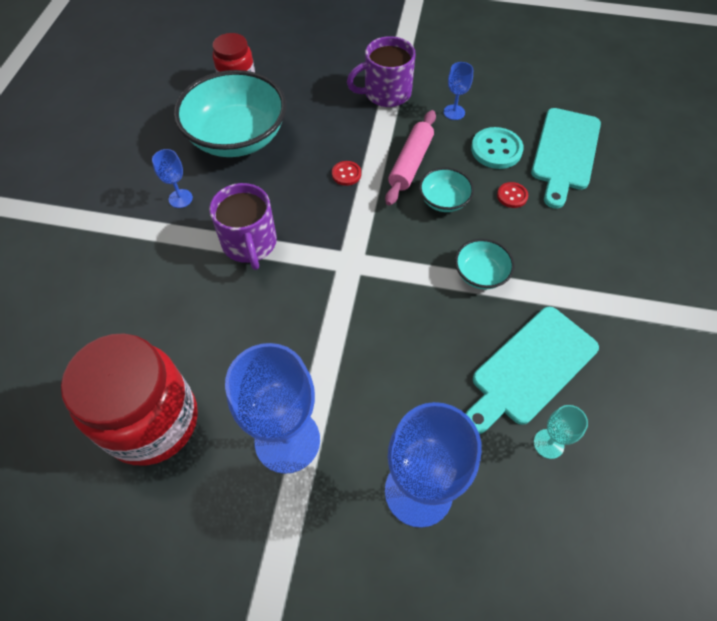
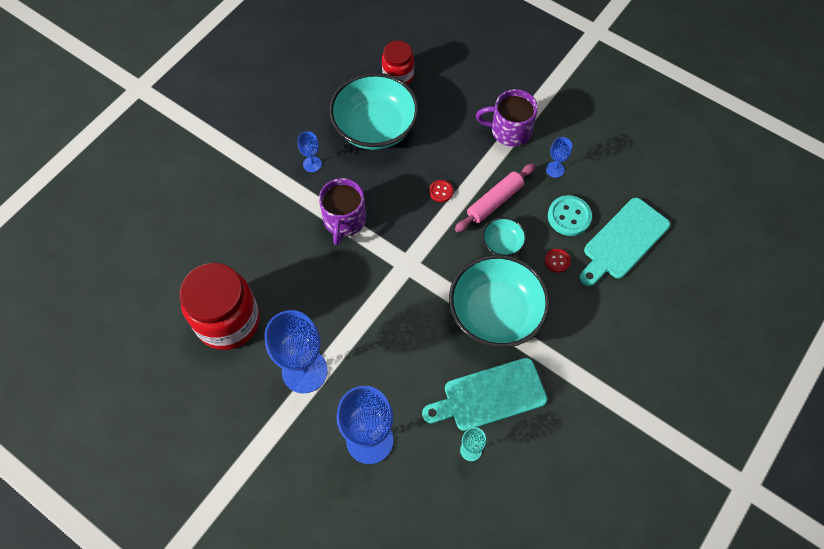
camera: 25 degrees right, 5 degrees up
(480, 274) = (495, 313): turquoise bowl -> turquoise bowl, size x2.14

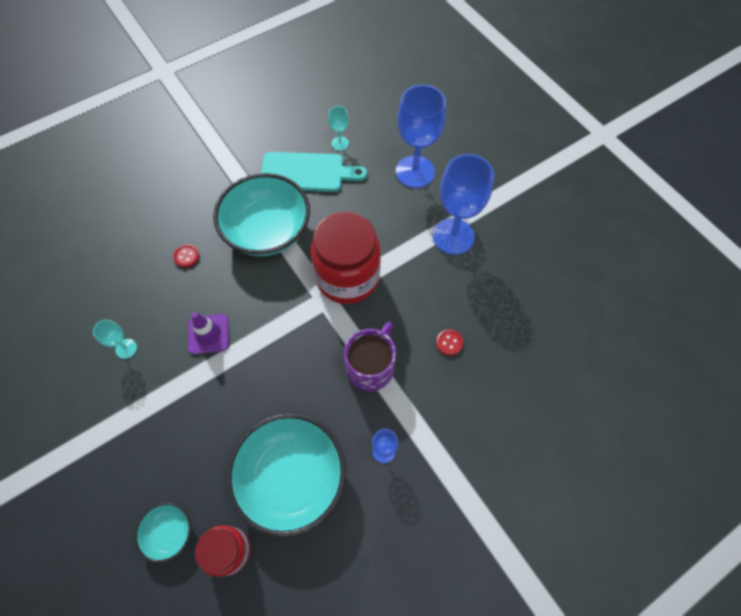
camera: 160 degrees left, 0 degrees up
(228, 321) = (514, 301): red jar -> red jar (347, 277)
(441, 191) = (256, 365): red button -> red button (449, 343)
(494, 202) = (208, 334): pink rolling pin -> purple traffic cone
(502, 243) = (226, 289): turquoise bowl -> turquoise bowl (169, 532)
(509, 130) = (142, 414): purple mug -> none
(555, 169) = (126, 348): blue goblet -> turquoise goblet
(569, 216) = (147, 294): turquoise button -> none
(623, 241) = (115, 254): turquoise cutting board -> none

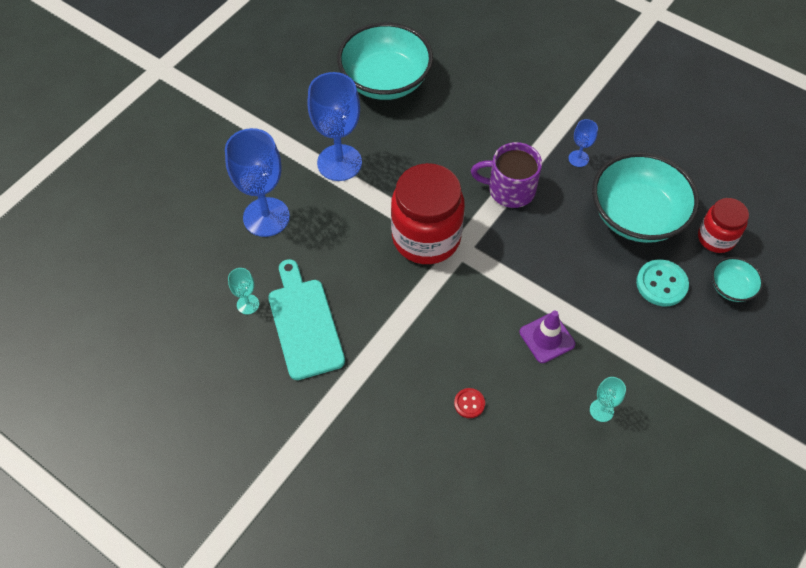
camera: 110 degrees left, 5 degrees down
(207, 461) = (661, 284): none -> turquoise button
(267, 230) = (401, 333): turquoise bowl -> turquoise bowl (385, 80)
(449, 343) = (457, 138): red button -> none

